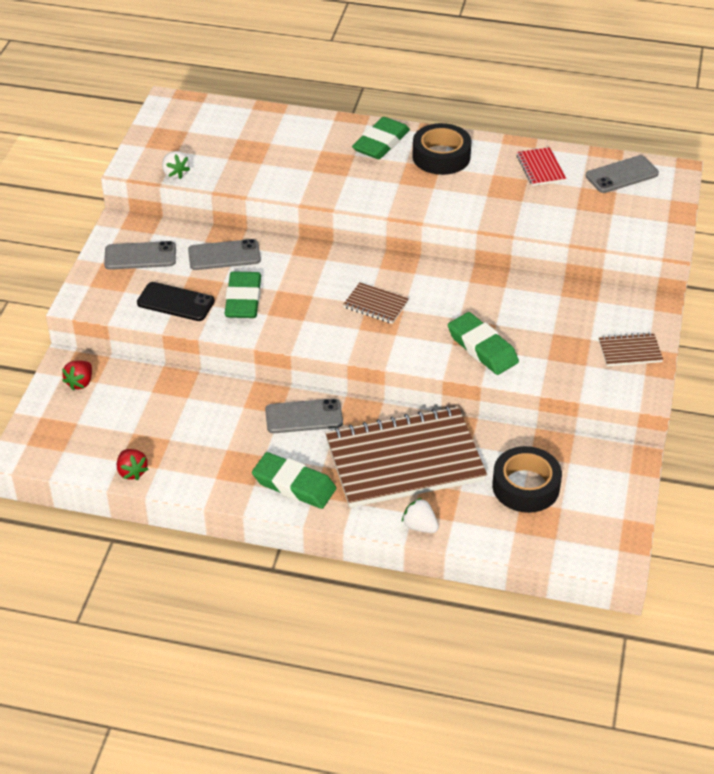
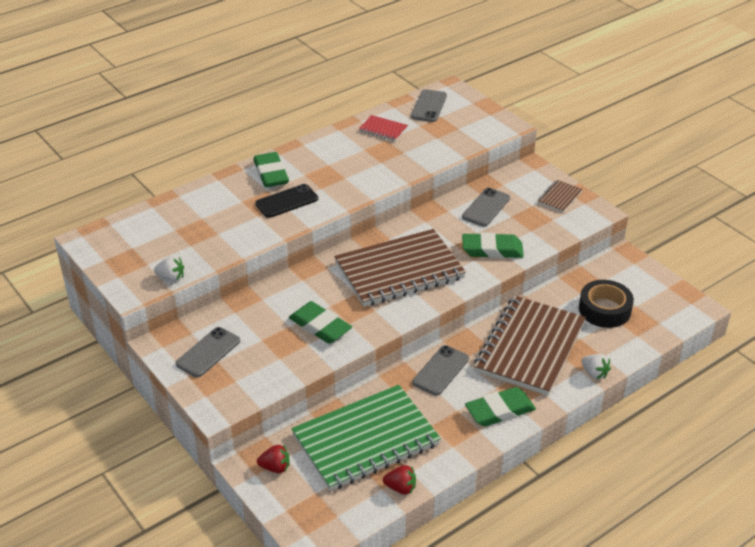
camera: 50 degrees left, 5 degrees down
(80, 383) = (275, 467): red strawberry -> red strawberry turned 60 degrees counterclockwise
(166, 418) = (366, 440): none -> green notebook
(175, 302) = (281, 360): black phone -> black phone (287, 201)
(224, 255) = (262, 311): grey phone -> grey phone (486, 207)
(375, 305) = (399, 271): brown notebook -> brown notebook, size x2.39
(420, 526) = (594, 373): white strawberry -> white strawberry turned 120 degrees counterclockwise
(441, 156) = (319, 158): black tape -> none

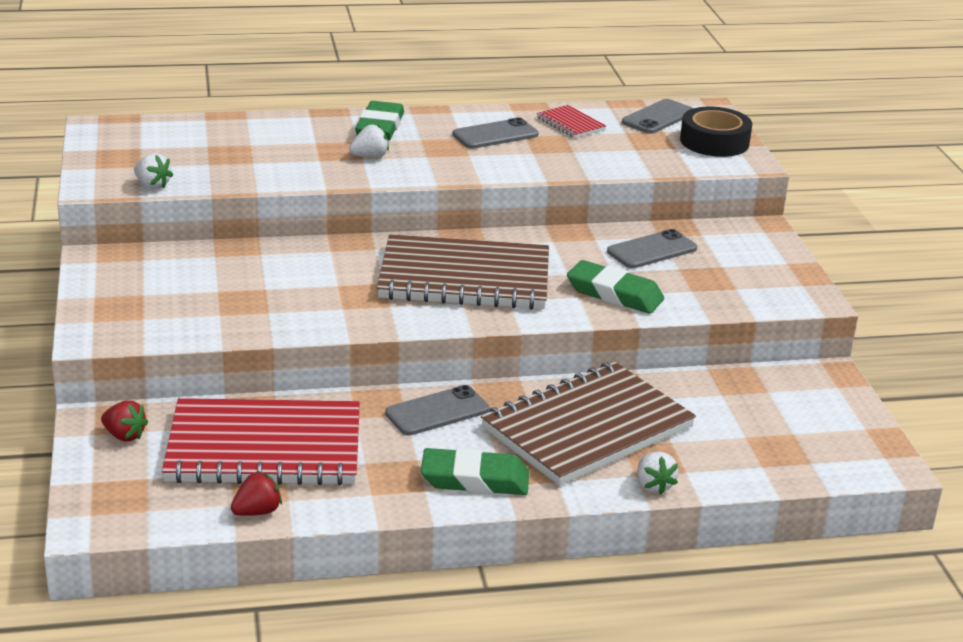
camera: 25 degrees right, 10 degrees down
(208, 352) = (141, 282): grey phone -> grey phone (495, 135)
(287, 201) = (370, 157): black phone -> white strawberry
(320, 326) = (303, 300): green eraser -> none
(366, 440) = (264, 448): green notebook -> red notebook
(400, 488) = (257, 512): red strawberry -> red strawberry turned 75 degrees counterclockwise
(559, 197) = (770, 269): brown notebook -> none
(604, 309) = (740, 422): black tape -> black tape (714, 142)

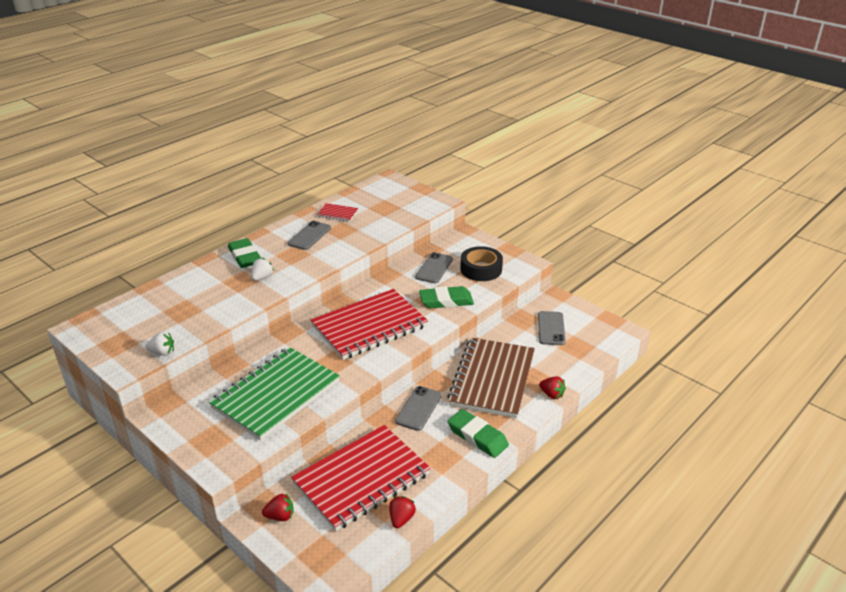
camera: 35 degrees left, 5 degrees up
(249, 298) = (276, 395): none -> green notebook
(464, 278) = (369, 326): brown notebook -> red notebook
(475, 479) = (477, 437): green eraser -> green eraser turned 75 degrees clockwise
(653, 485) = (552, 394): white strawberry -> red strawberry
(658, 117) = (373, 193): grey phone -> grey phone (551, 328)
(714, 142) = (414, 196): black tape -> black tape (481, 269)

